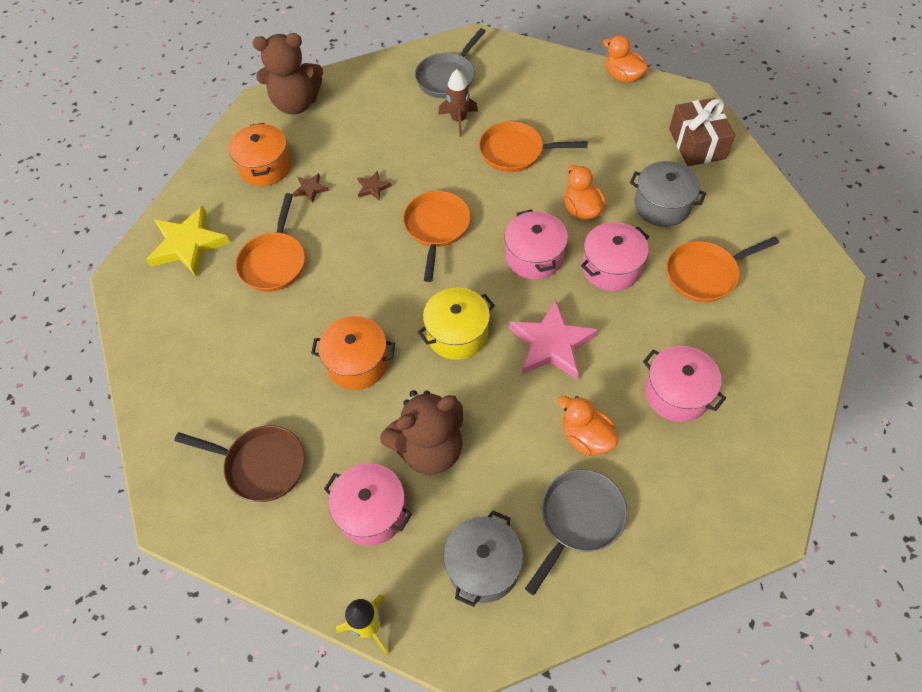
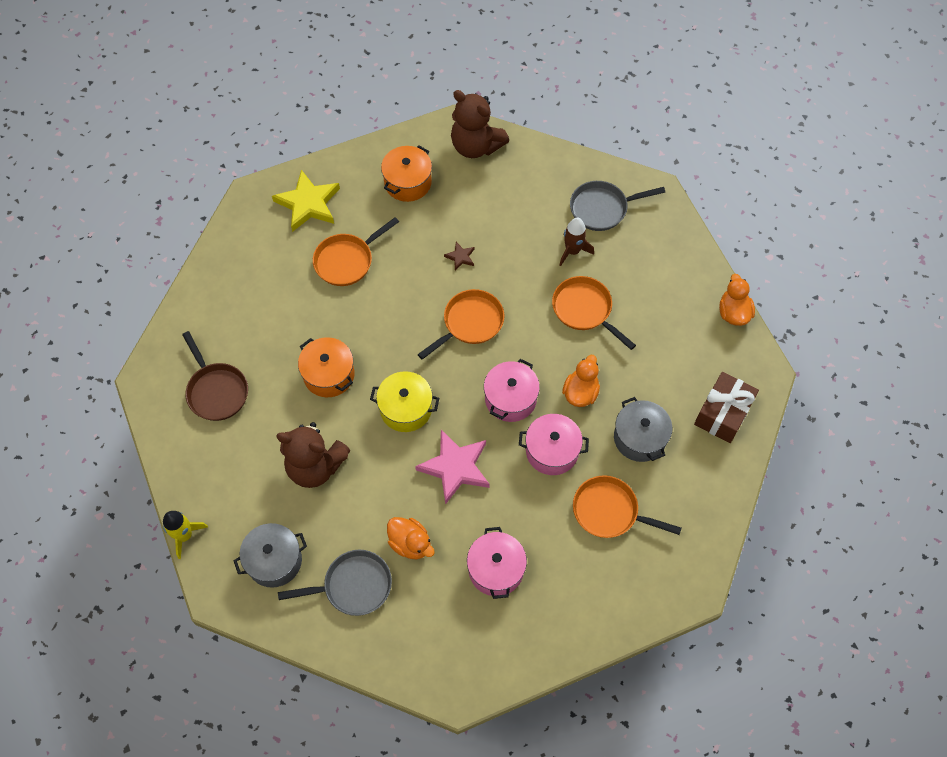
camera: 40 degrees right, 5 degrees up
(310, 189) = (420, 224): brown star -> none
(371, 512) = (247, 474): pink pot -> none
(586, 437) = (410, 543): orange duck -> orange duck turned 135 degrees clockwise

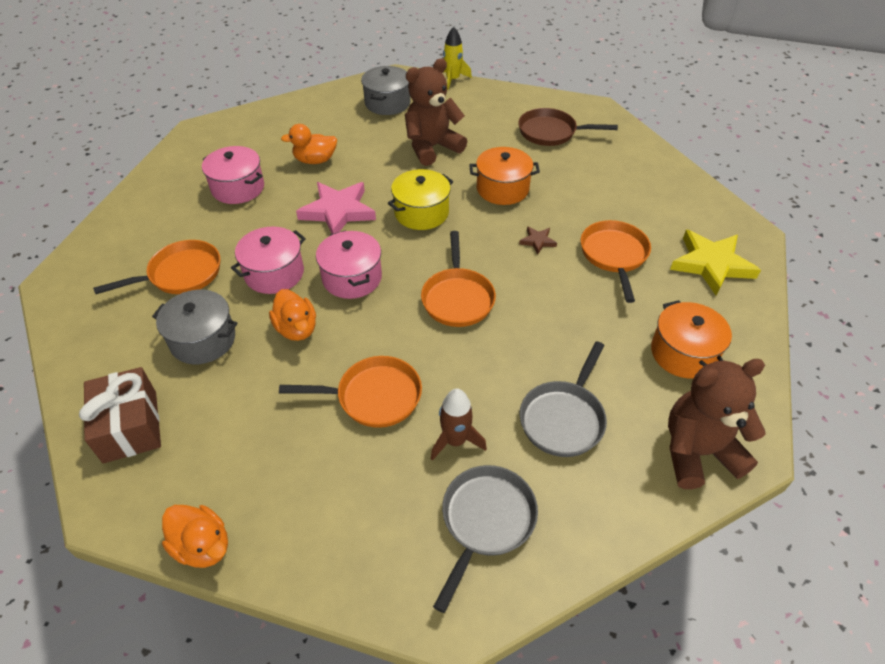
camera: 130 degrees right, 15 degrees down
(353, 586) = (324, 124): grey pan -> grey pan (563, 418)
(460, 257) = (542, 337): brown star -> brown star (537, 241)

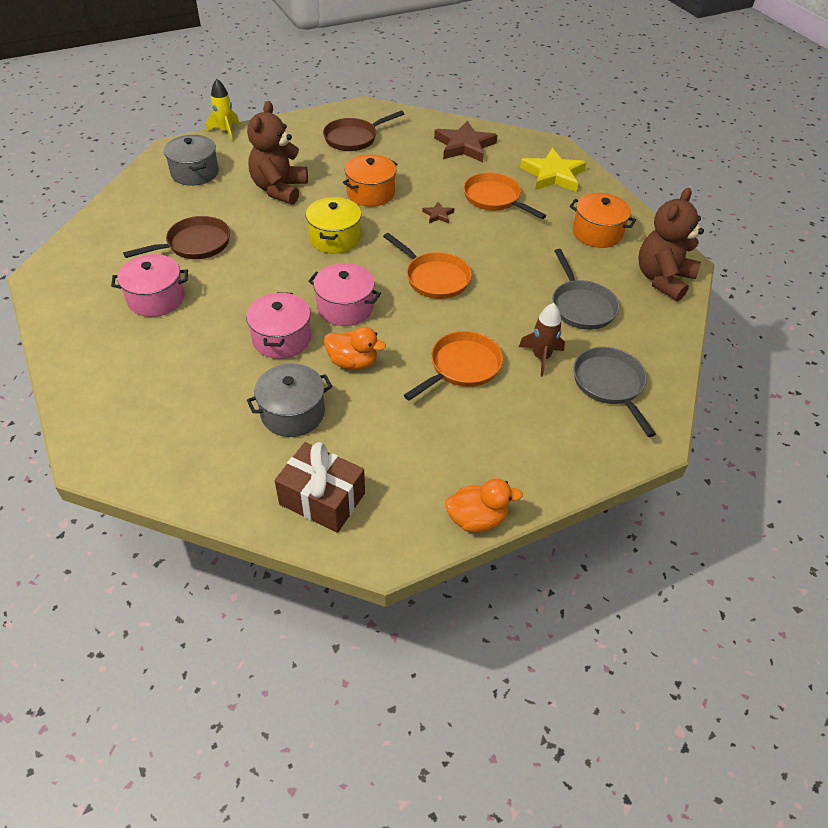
camera: 45 degrees left, 0 degrees up
(181, 274) = (204, 384): orange pan -> none
(315, 160) = (195, 244): orange duck -> brown pan
(338, 211) = (269, 270): pink star -> none
(650, 188) = (464, 146): none -> brown star

